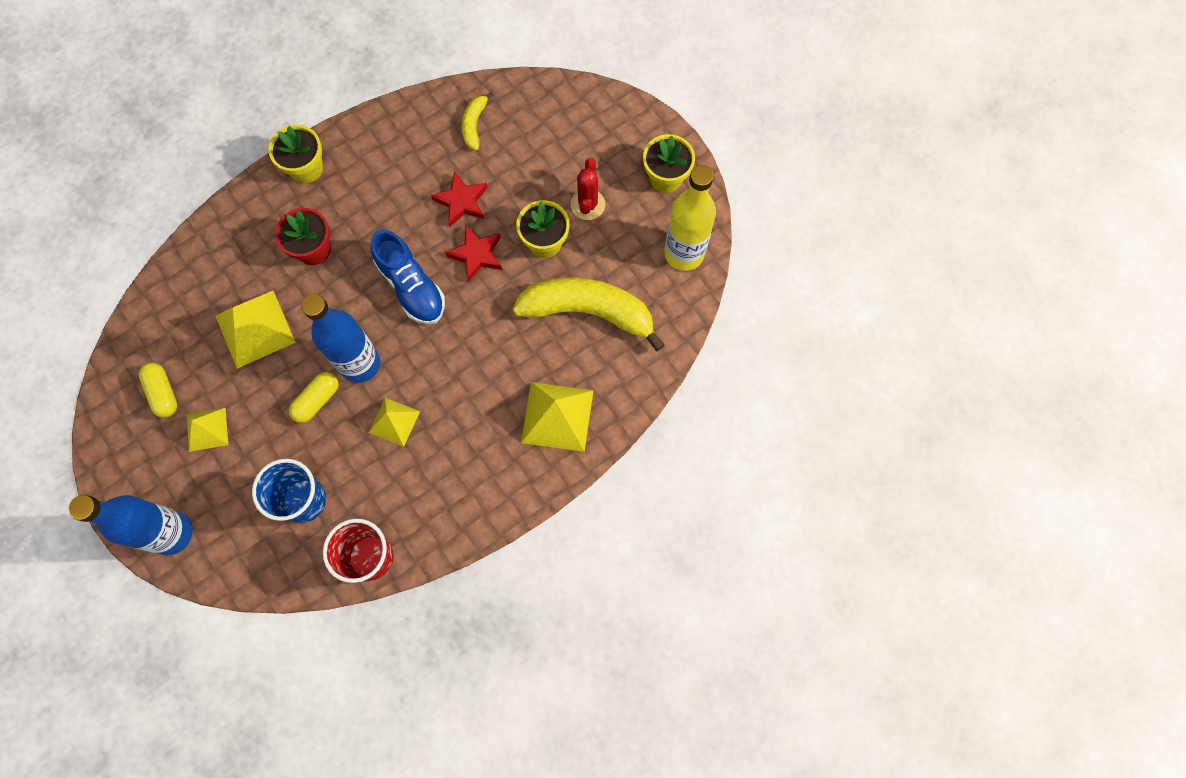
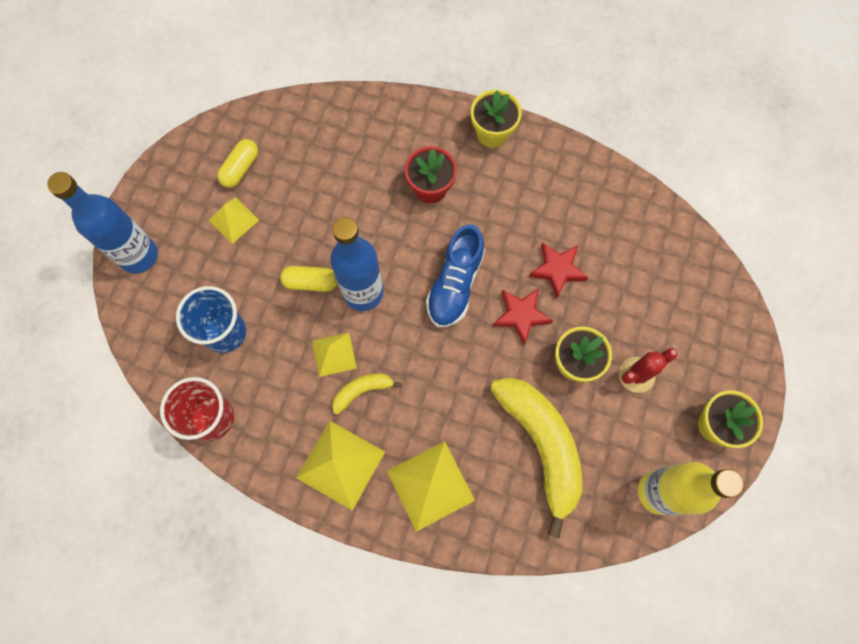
camera: 55 degrees right, 0 degrees up
(255, 329) = (335, 194): yellow pyramid -> yellow pyramid (340, 464)
(474, 125) = (632, 230): yellow banana -> yellow banana (362, 391)

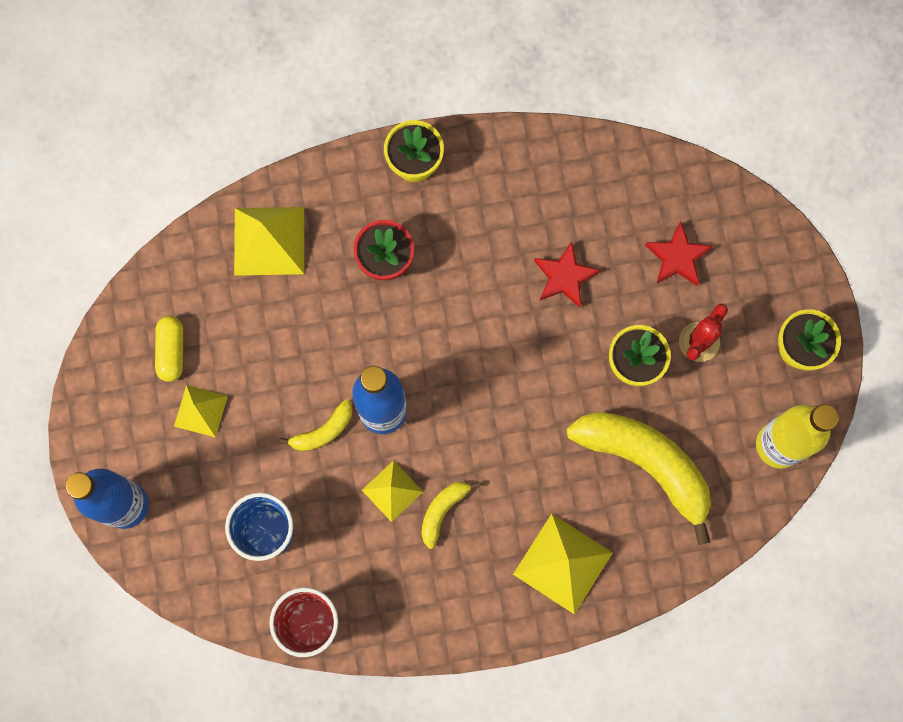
camera: 30 degrees left, 5 degrees up
(311, 282) = (323, 431): yellow capsule -> yellow banana
(340, 464) = (465, 594): yellow pyramid -> yellow pyramid (269, 240)
(455, 284) = (471, 350): blue shoe -> none
(521, 315) = (555, 345): red star -> red star (677, 257)

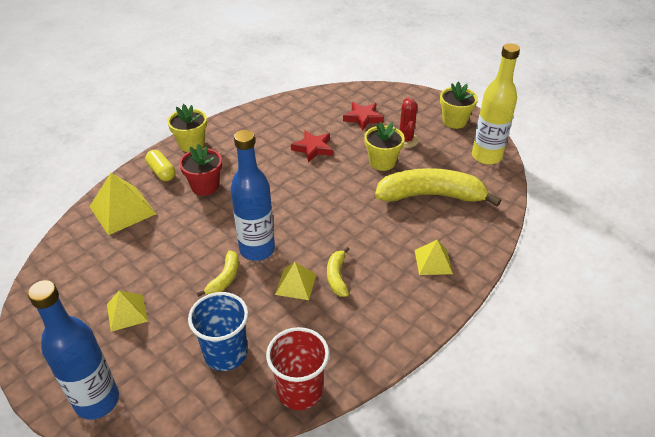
camera: 35 degrees left, 35 degrees down
(171, 351) = (84, 292): yellow capsule -> yellow capsule (162, 172)
(563, 563) = (433, 262): yellow pyramid -> yellow pyramid, size x0.61

